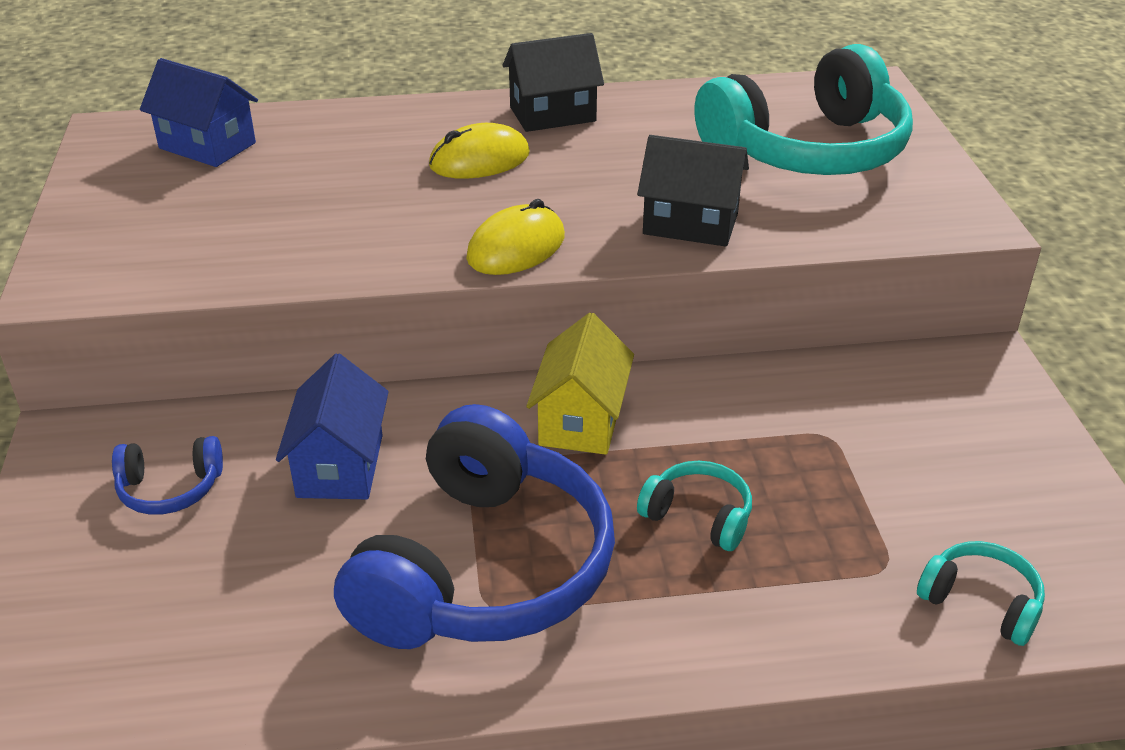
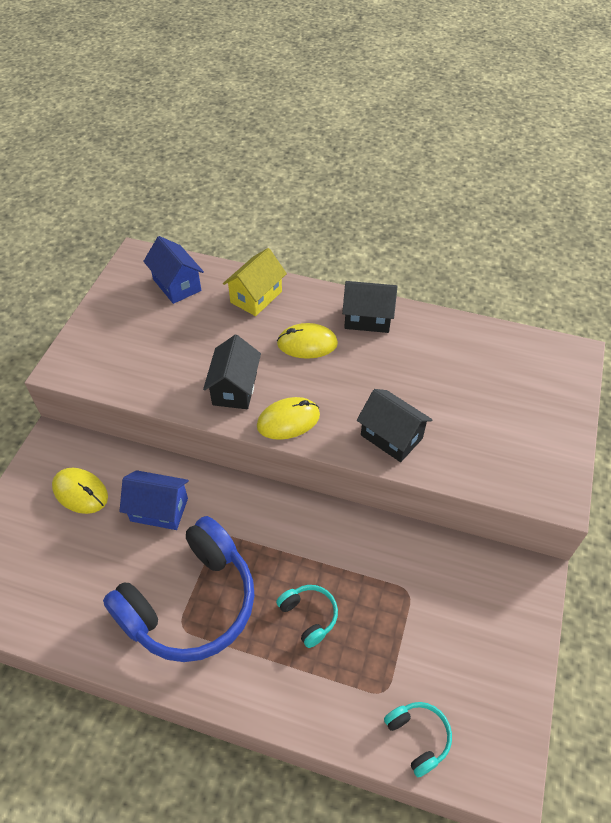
camera: 25 degrees right, 15 degrees up
(170, 489) = (80, 492): blue headphones -> yellow mouse
(340, 466) = (159, 509): blue house -> blue house turned 75 degrees clockwise
(398, 235) = (235, 388): none -> black house
(580, 420) = (287, 527): yellow house -> yellow house (256, 297)
(808, 151) = (497, 400): turquoise headphones -> none

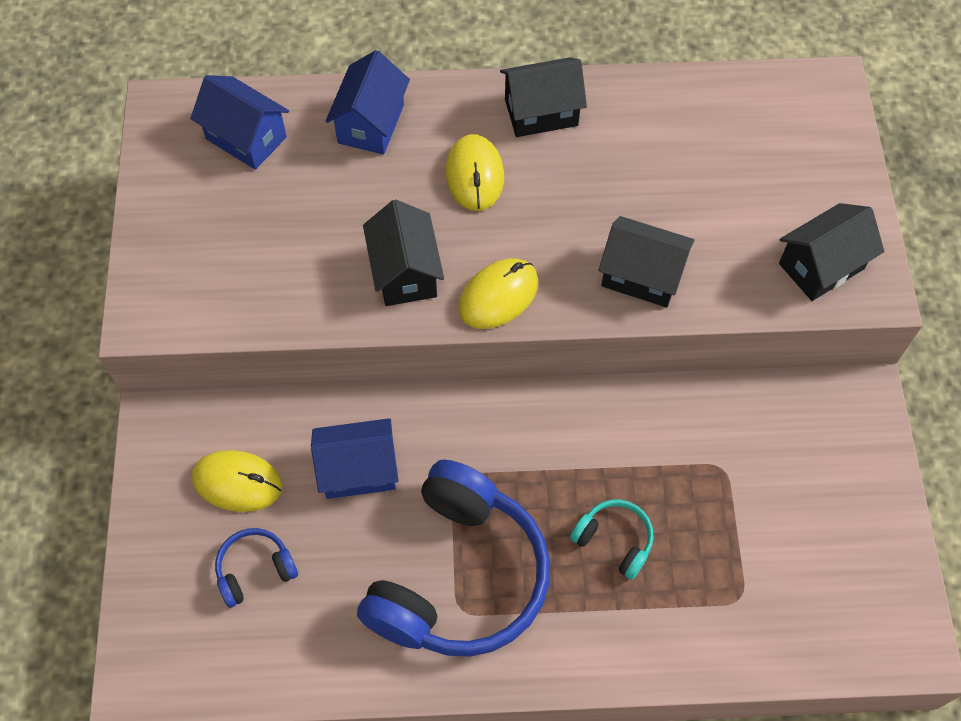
camera: 20 degrees left, 10 degrees up
(62, 551) = (255, 570): none -> blue headphones
(256, 297) = (371, 124): yellow house -> blue house
(307, 343) = (474, 175): yellow mouse -> yellow mouse turned 75 degrees counterclockwise
(418, 737) = (799, 636): turquoise headphones -> none
(524, 468) = (821, 266): none -> black house

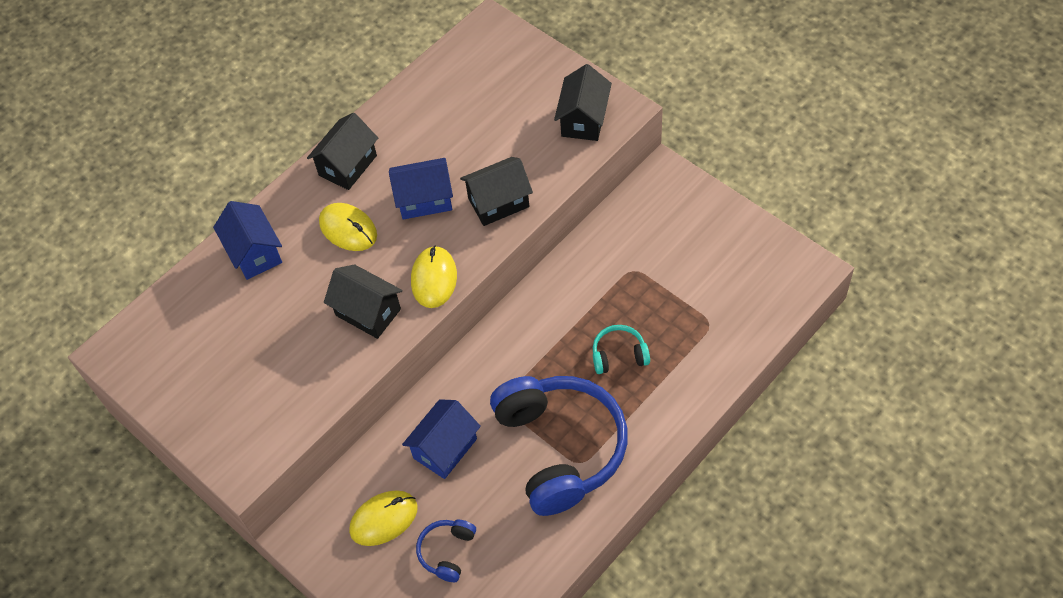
camera: 40 degrees left, 5 degrees down
(246, 138) = (186, 323): blue house -> blue house (424, 199)

